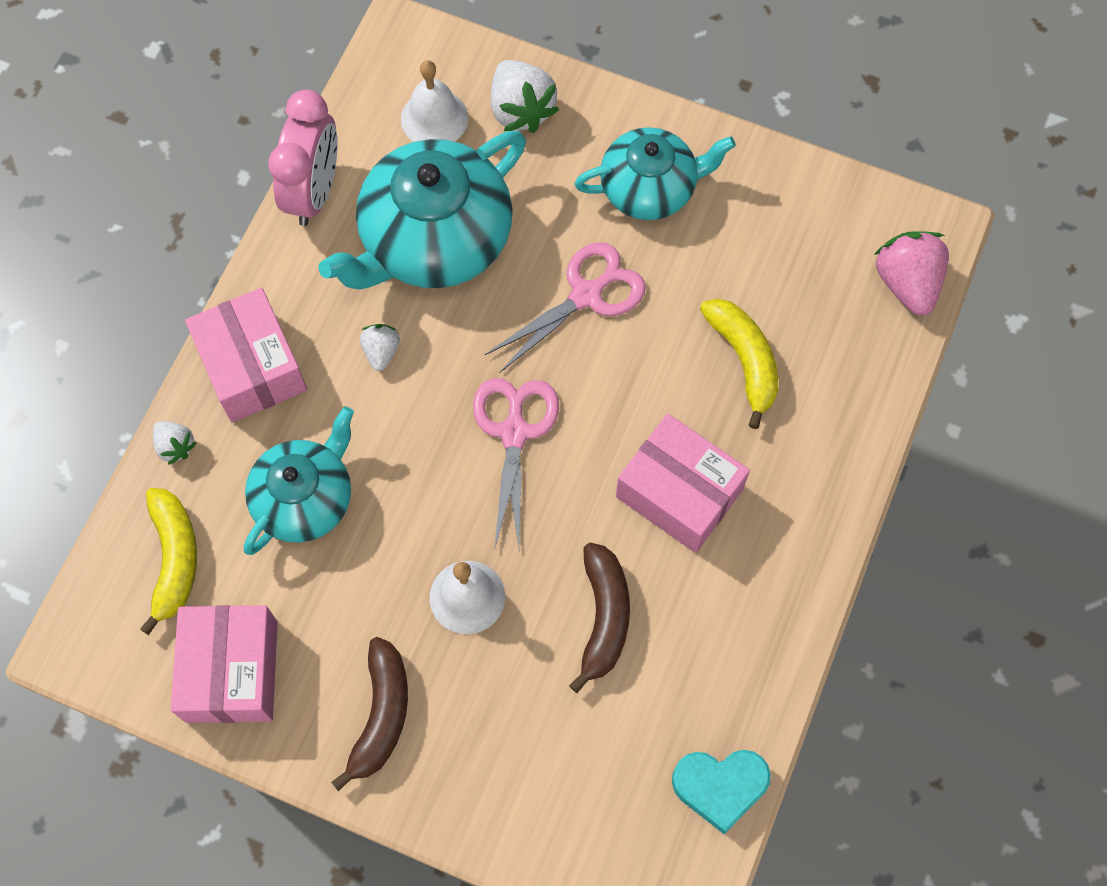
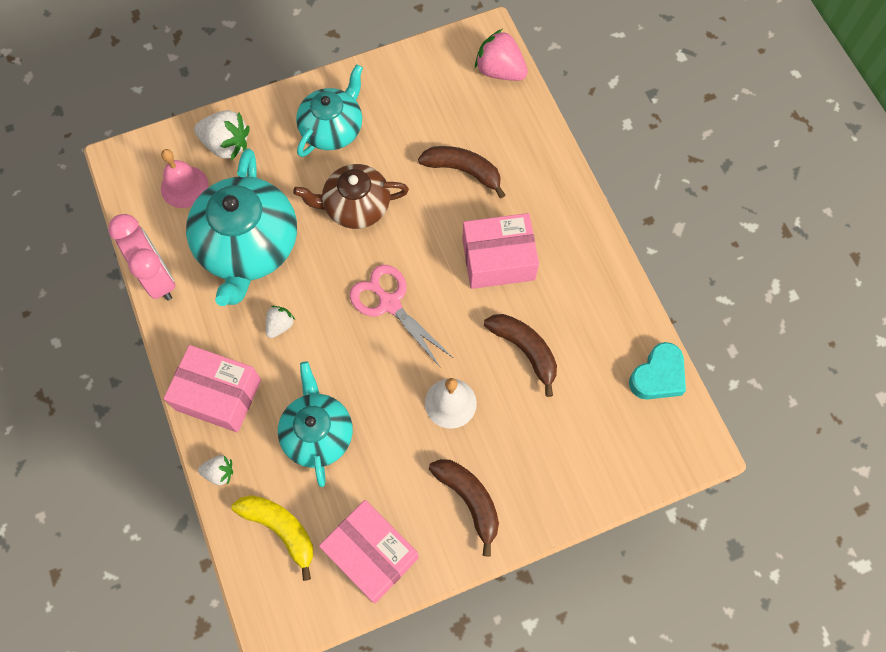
camera: 45 degrees left, 0 degrees up
(381, 352) = (280, 325): white strawberry -> white strawberry turned 75 degrees clockwise
(434, 118) = (184, 186): white bell -> pink bell
(586, 295) = (355, 206): pink scissors -> brown teapot
(744, 360) = (463, 171): yellow banana -> brown banana

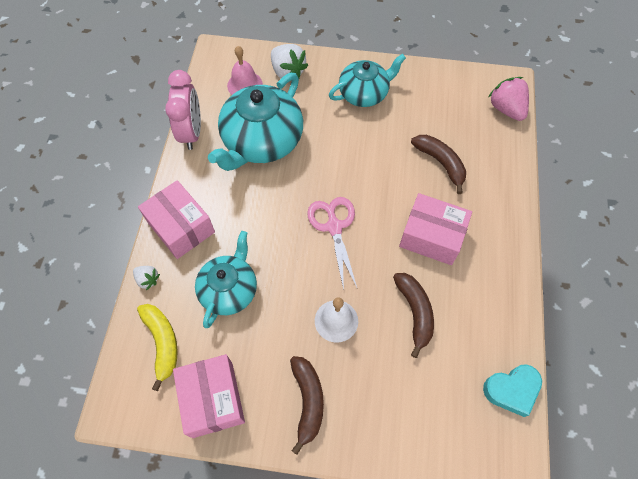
camera: 30 degrees right, 5 degrees down
(280, 325) = (250, 203): white strawberry -> none
(355, 206) = (349, 150): brown teapot -> none

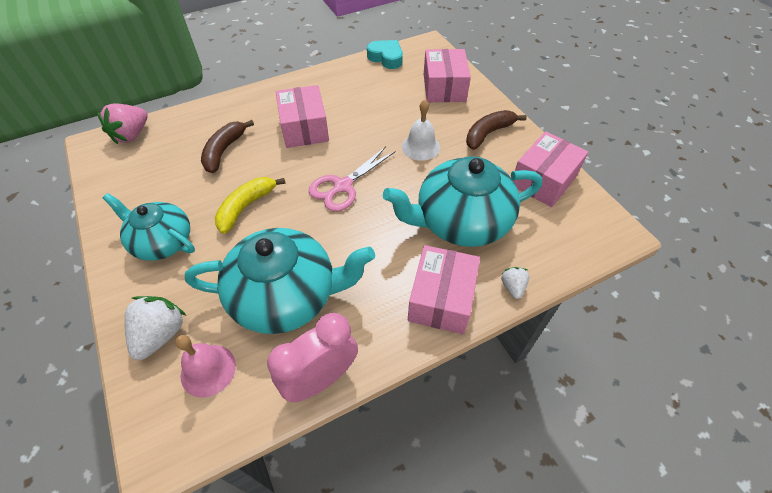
camera: 125 degrees left, 10 degrees down
(162, 343) = (545, 236): yellow banana -> yellow banana (246, 207)
(229, 289) = (461, 221): turquoise teapot -> turquoise teapot, size x1.57
(412, 415) = (444, 88): none -> pink box
(415, 312) = (375, 112): brown banana -> none

